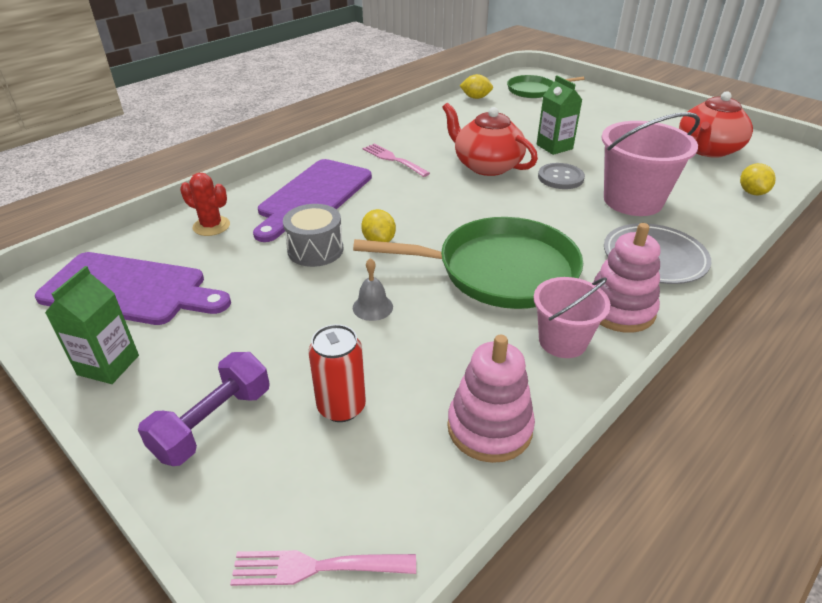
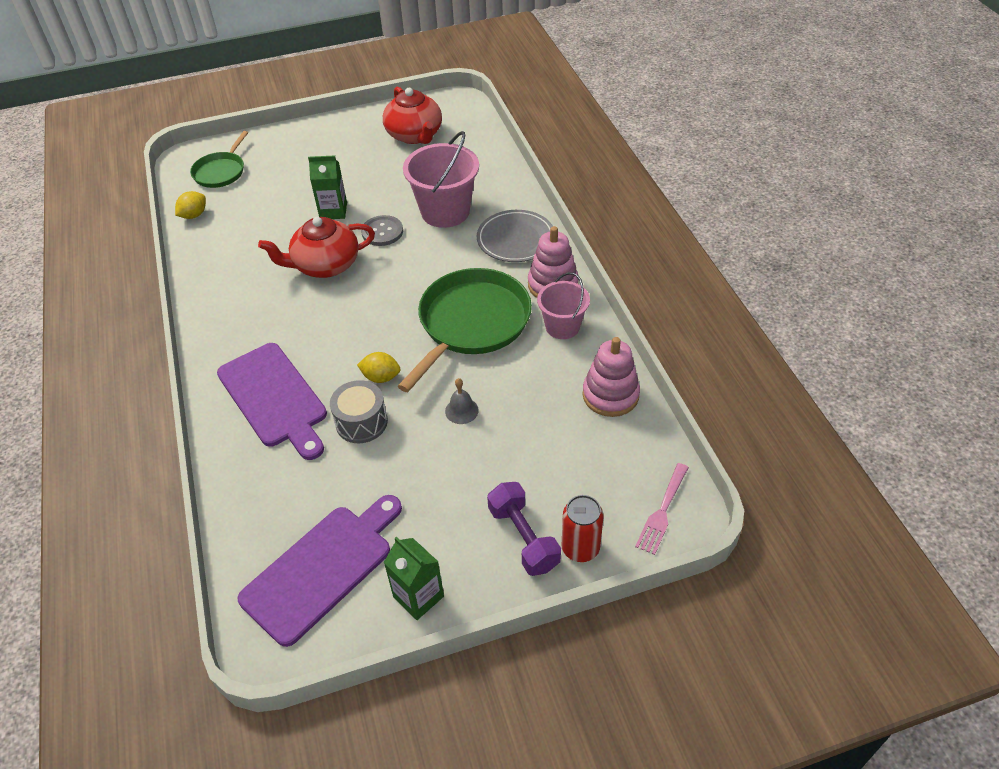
camera: 60 degrees left, 10 degrees up
(211, 226) = (263, 487): red cactus -> none
(341, 407) = (551, 462): red can -> red can (580, 548)
(393, 159) = (258, 320): pink fork -> none
(752, 192) = (484, 150): yellow lemon -> none

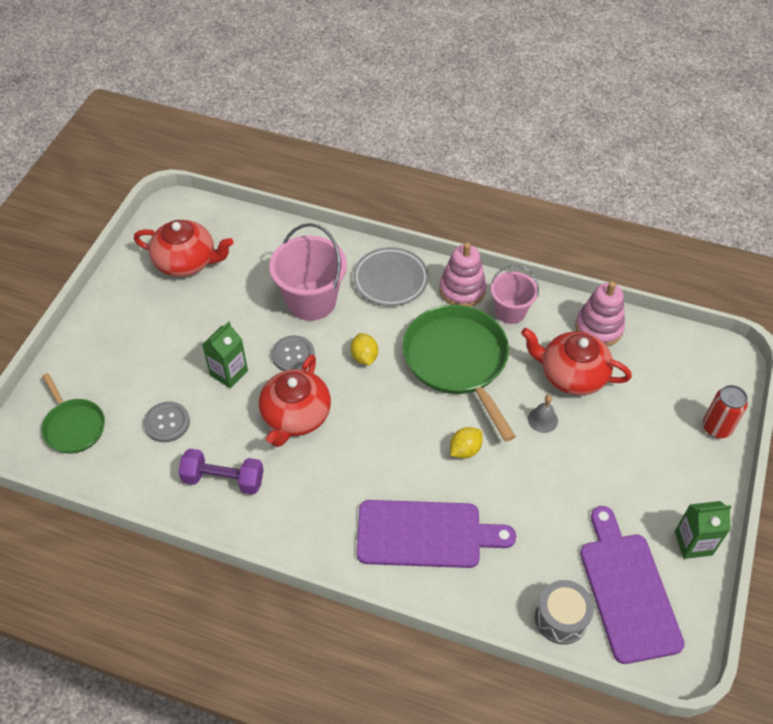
camera: 55 degrees left, 5 degrees up
(194, 215) = (118, 479): yellow lemon -> yellow lemon (364, 357)
(261, 208) = (167, 423): none -> grey button
(361, 422) = (502, 489): grey drum -> grey drum (561, 618)
(523, 538) = (686, 453): purple dumbbell -> purple dumbbell (223, 479)
(533, 404) = (572, 375): none -> red teapot
(662, 512) = (718, 366): pink fork -> none

